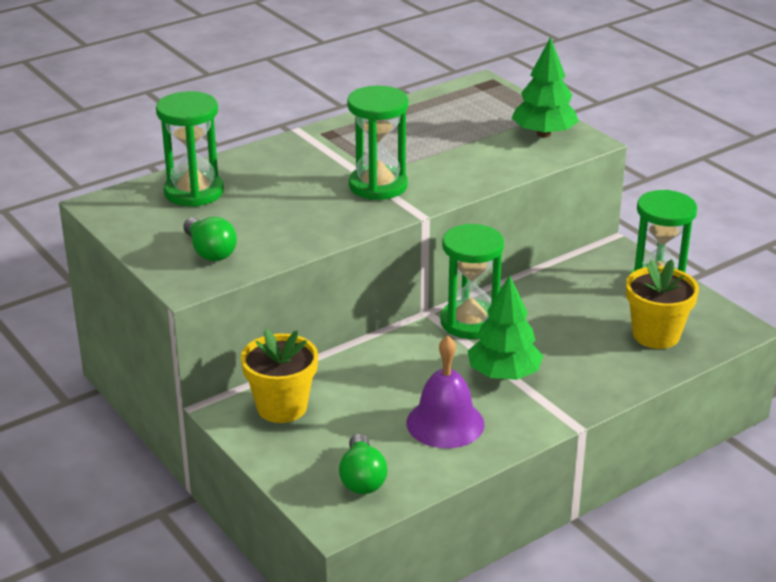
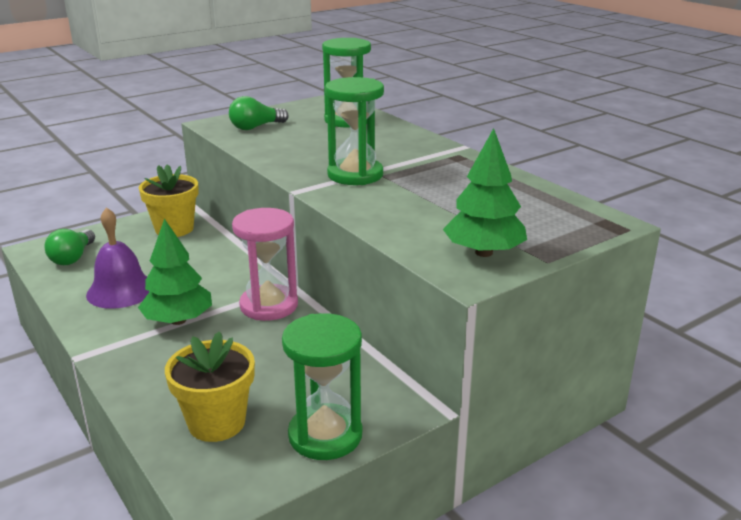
camera: 90 degrees right, 5 degrees down
(362, 478) = (73, 258): green light bulb -> green light bulb turned 75 degrees counterclockwise
(470, 322) = (269, 305): green hourglass -> pink hourglass

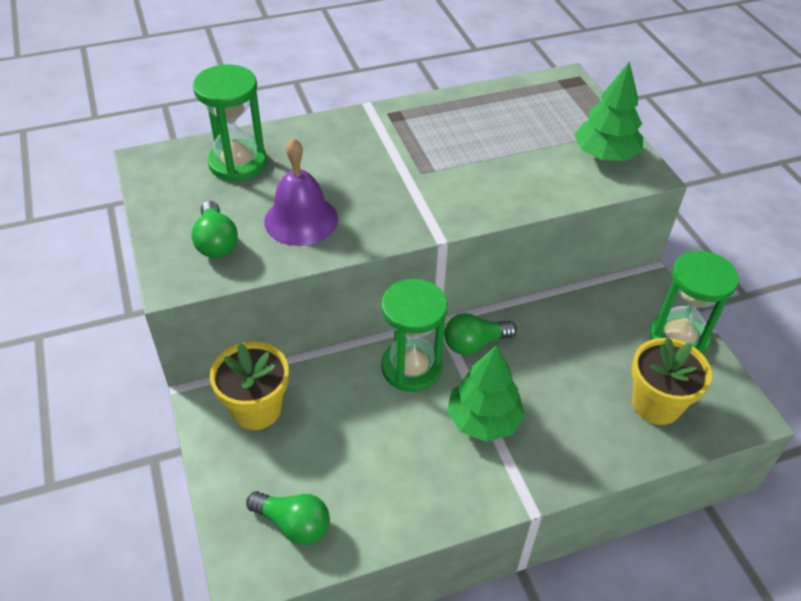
camera: 75 degrees left, 20 degrees up
(121, 290) = (402, 470): purple bell -> purple bell (301, 220)
(269, 305) = (474, 343): pink hourglass -> green light bulb
(355, 175) = (413, 190): green hourglass -> green hourglass (411, 368)

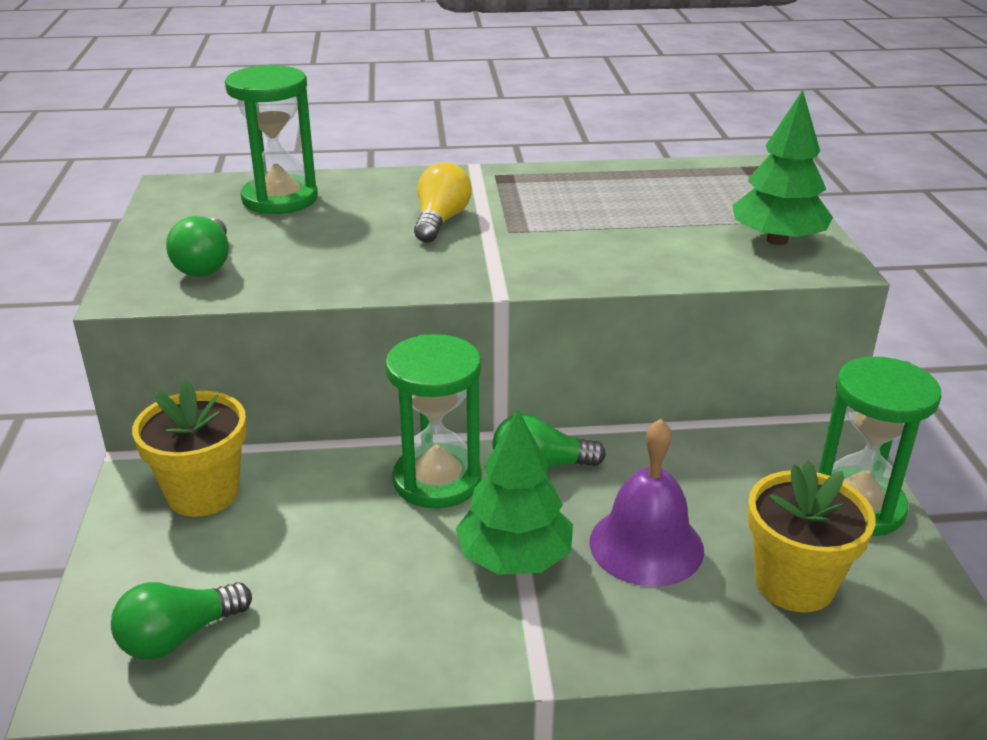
camera: 15 degrees right, 15 degrees down
(293, 524) = (179, 636): green light bulb -> green light bulb turned 105 degrees clockwise
(301, 220) = (325, 256): purple bell -> purple bell (646, 545)
(368, 169) = (440, 221): none -> yellow light bulb

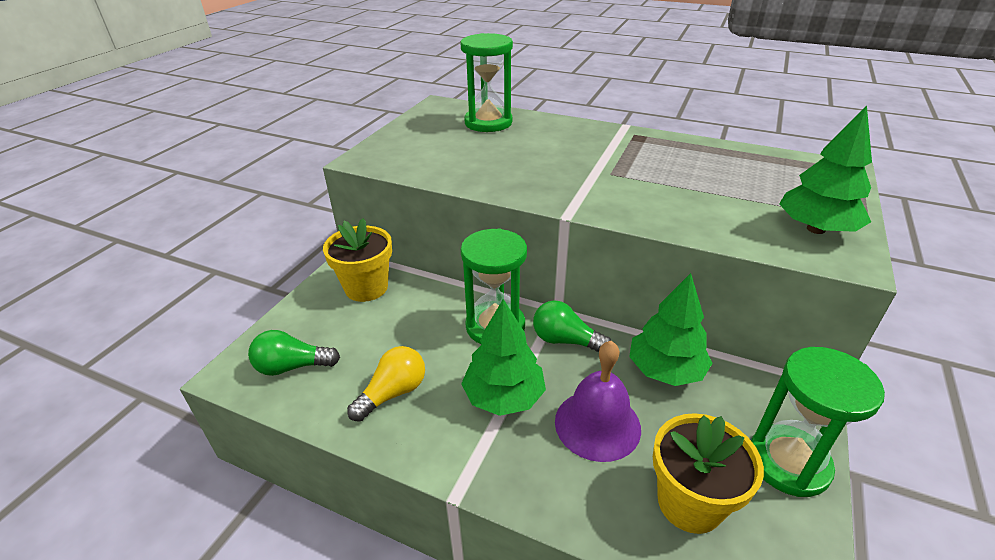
camera: 30 degrees right, 5 degrees up
(205, 264) = (413, 152): green light bulb -> none
(440, 221) = (571, 157): yellow light bulb -> yellow light bulb (393, 393)
(678, 459) = (665, 370): none -> green tree

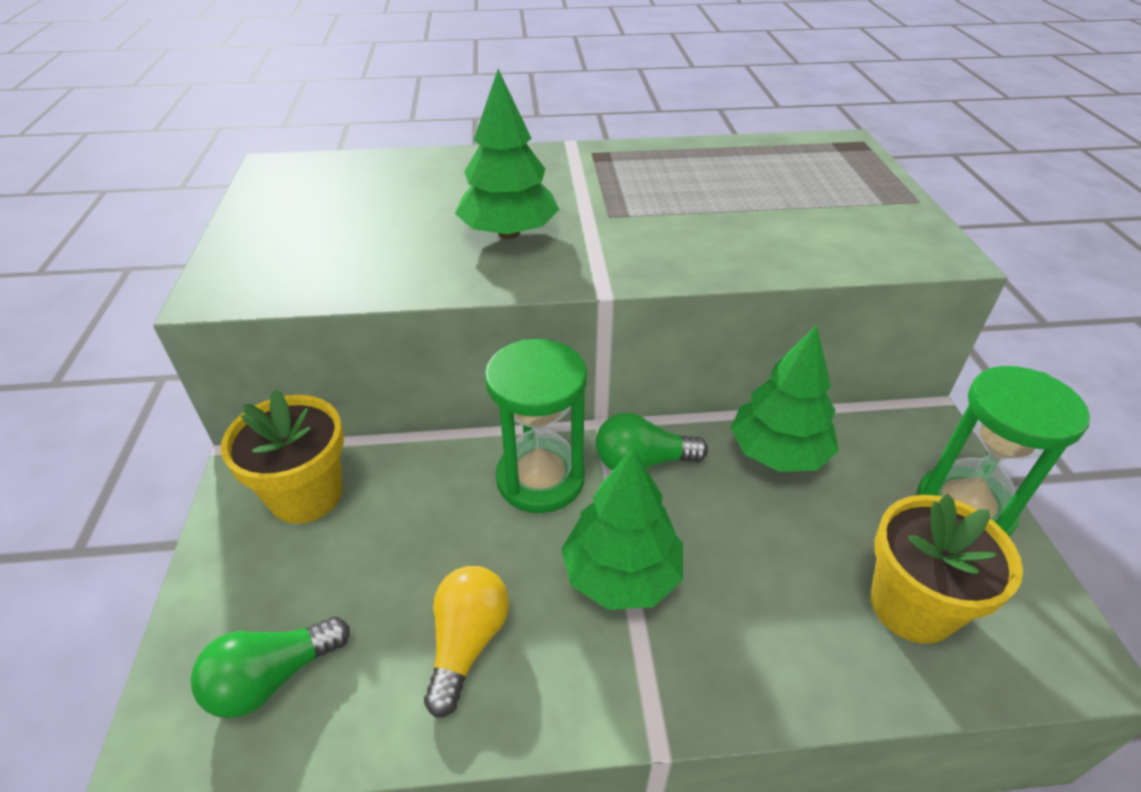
camera: 30 degrees left, 5 degrees up
(488, 123) = (379, 180): green hourglass -> none
(597, 424) = (755, 558): purple bell -> none
(815, 229) = (882, 226): green tree -> green tree (508, 233)

